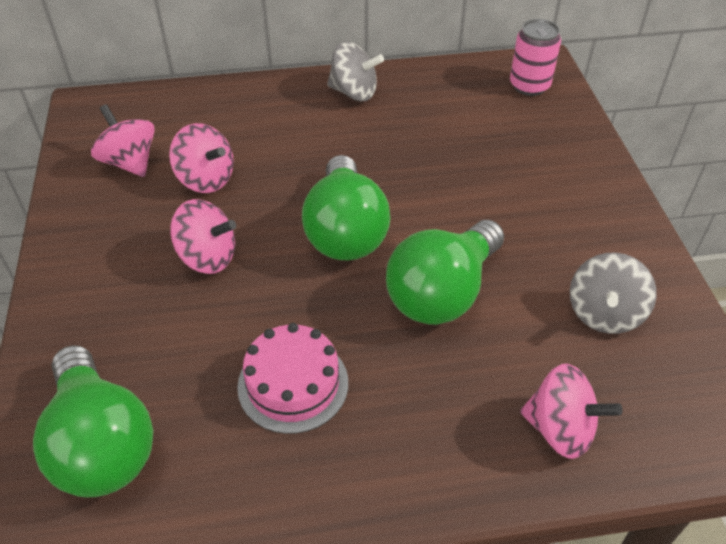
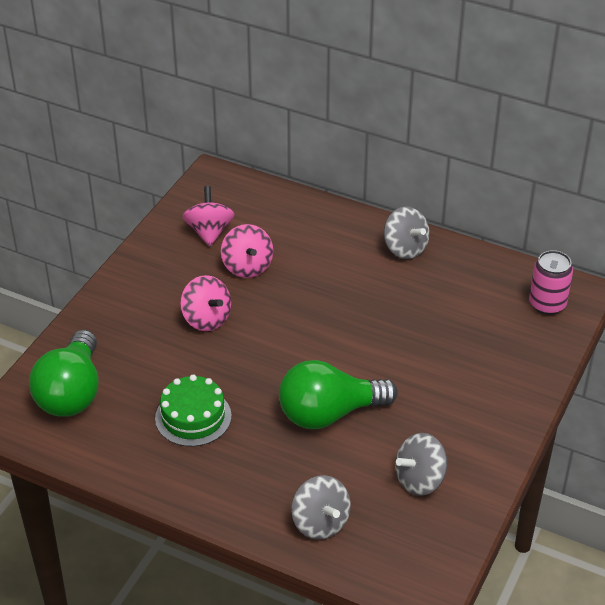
camera: 35 degrees right, 5 degrees down
(293, 384) = (193, 417): pink cake -> green cake
(345, 231) = (305, 345): green light bulb -> none
(560, 429) = (320, 523): pink spinning top -> grey spinning top

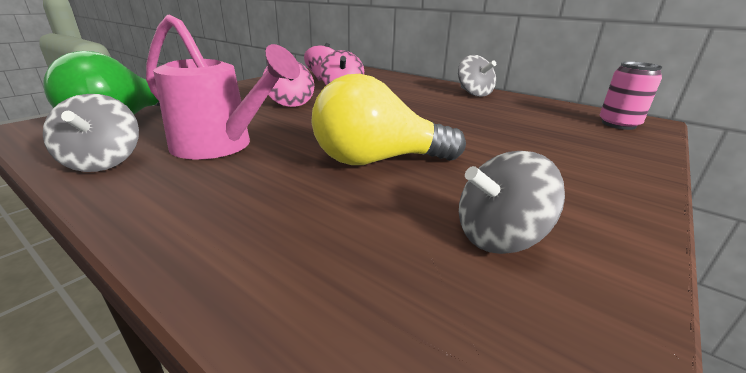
camera: 10 degrees right, 15 degrees down
(193, 417) = (220, 146): green cake -> pink watering can
(320, 523) = (307, 271): grey spinning top -> grey spinning top (104, 162)
(329, 414) = (377, 161): green light bulb -> yellow light bulb

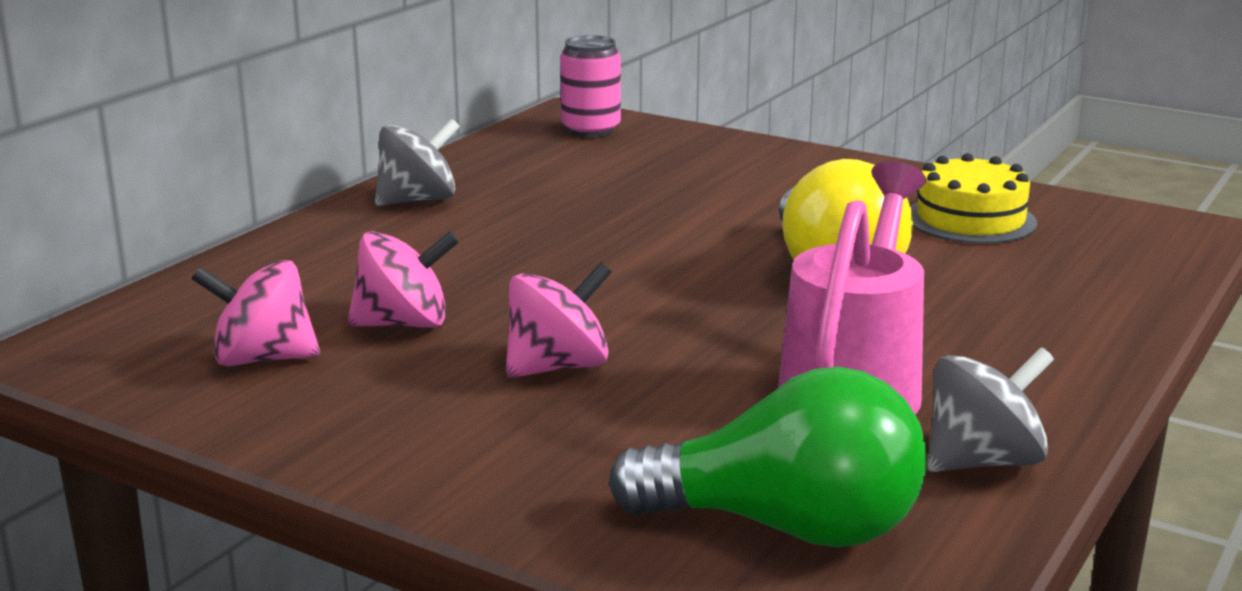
camera: 95 degrees left, 5 degrees down
(498, 236) = (970, 219): grey spinning top -> yellow cake

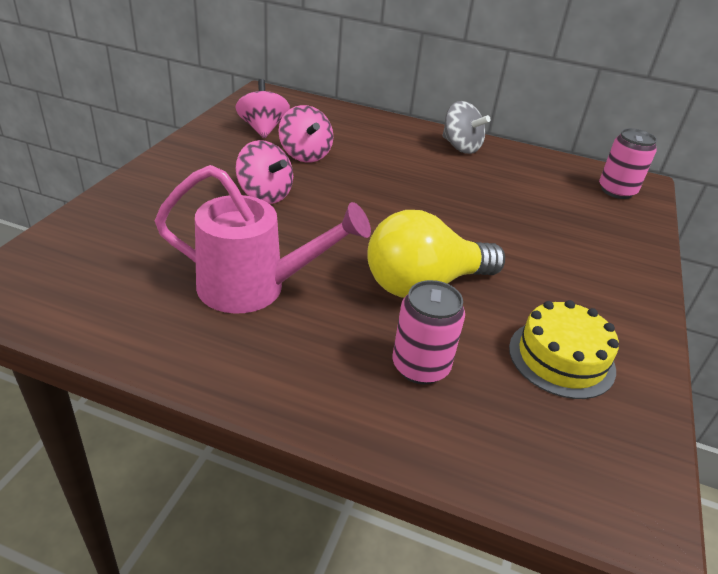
camera: 75 degrees right, 15 degrees up
(787, 527) = (94, 261): green light bulb -> none
(983, 461) = (155, 333): grey spinning top -> none
(1006, 291) = (420, 366): none -> pink can

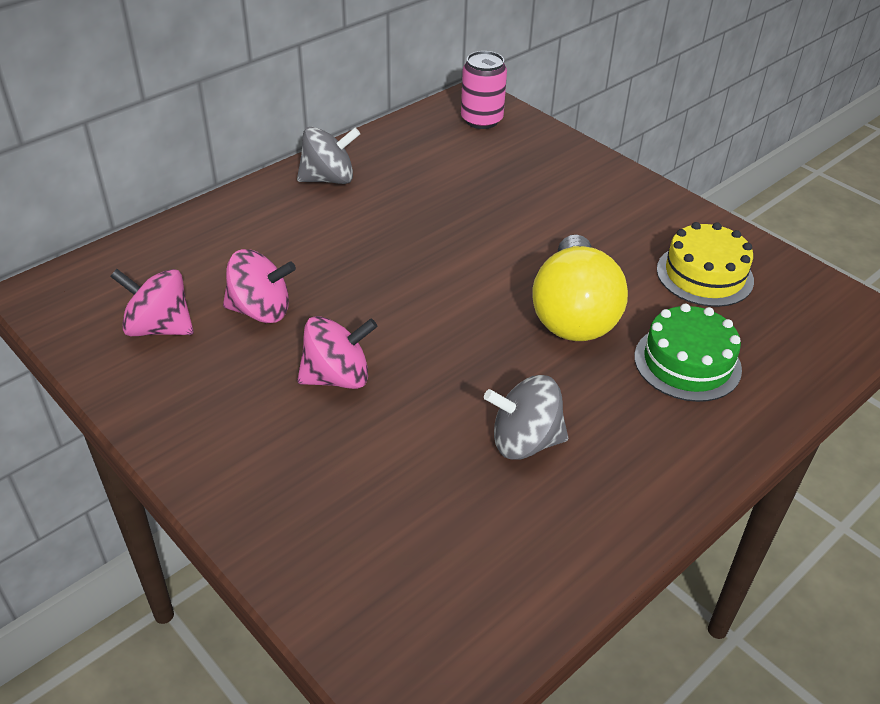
camera: 60 degrees left, 5 degrees up
(254, 288) = (525, 441): pink watering can -> grey spinning top
(420, 366) = (687, 363): pink can -> green cake

